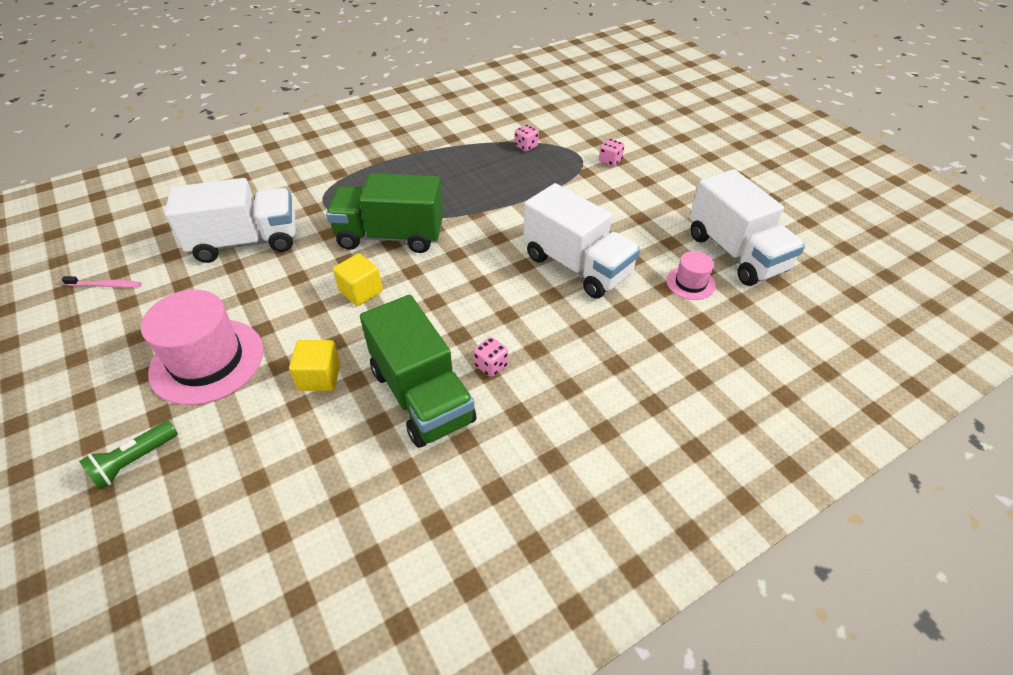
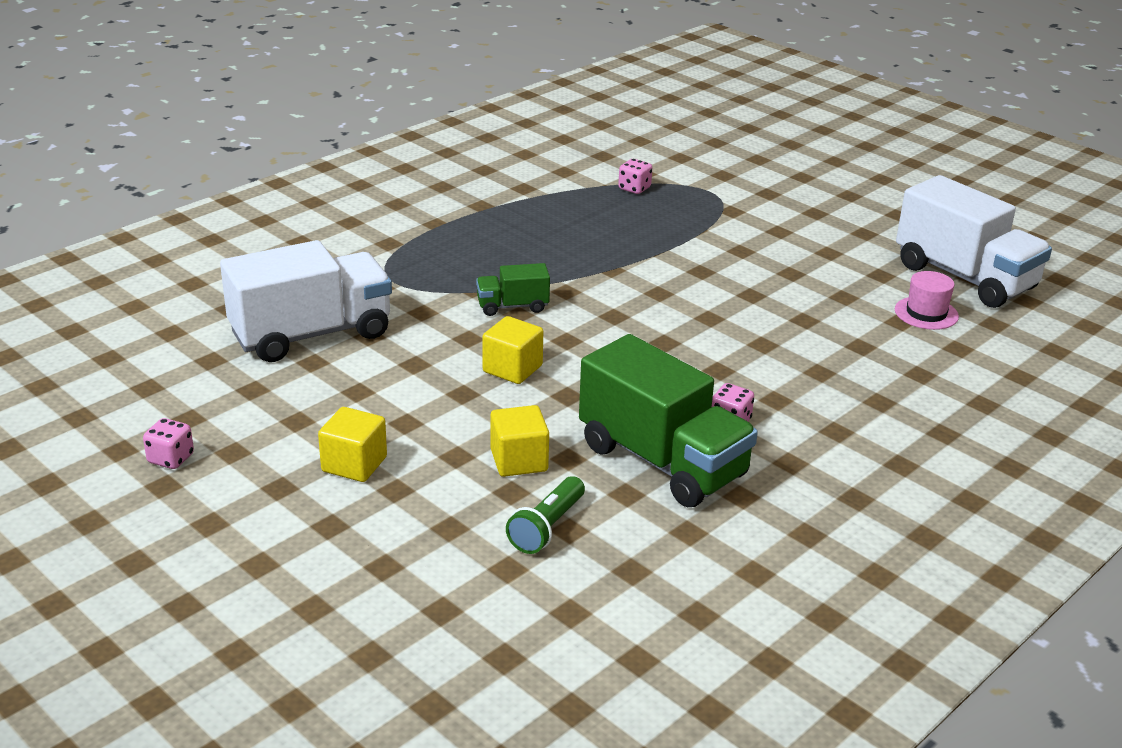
camera: 15 degrees left, 15 degrees down
(105, 285) = (140, 404): pink toothbrush -> none
(134, 461) = (333, 574): green flashlight -> green flashlight (547, 528)
(207, 361) = (354, 464): pink hat -> yellow cube
(390, 236) = (512, 306): green truck -> green truck, size x0.48
(577, 266) = (778, 311): white truck -> none
(610, 161) = (756, 195): pink dice -> pink dice (171, 459)

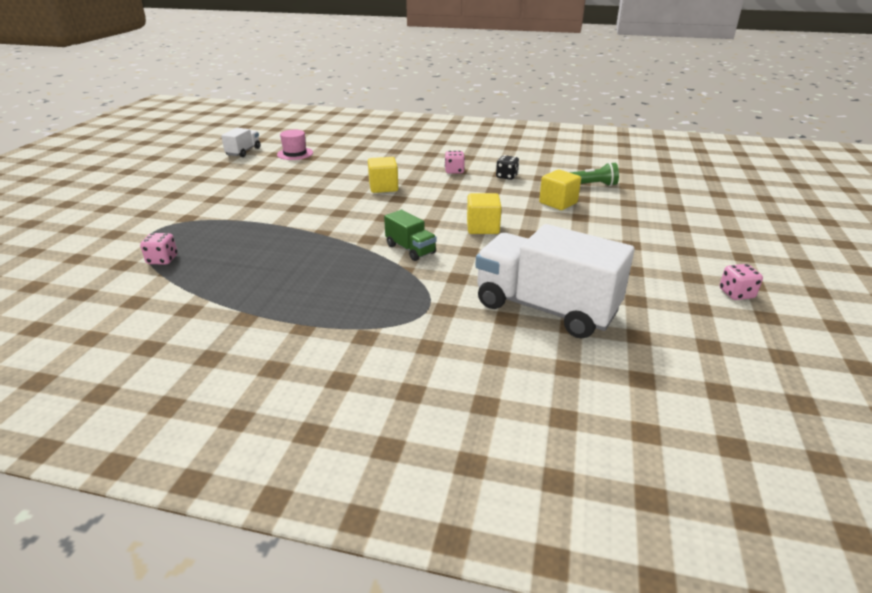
camera: 120 degrees left, 0 degrees up
(354, 464) = (633, 238): yellow cube -> yellow cube (383, 187)
(662, 461) = (506, 176): green truck -> black dice
(965, 277) = (243, 152): white truck -> white truck, size x0.48

